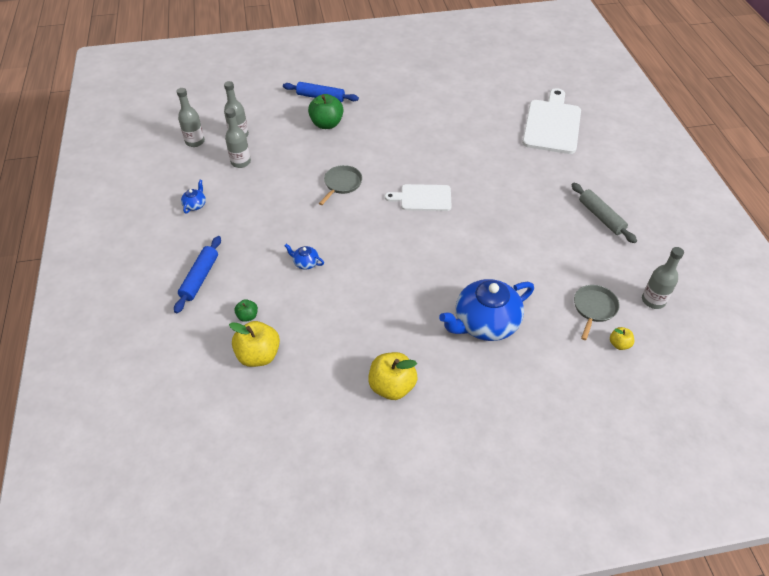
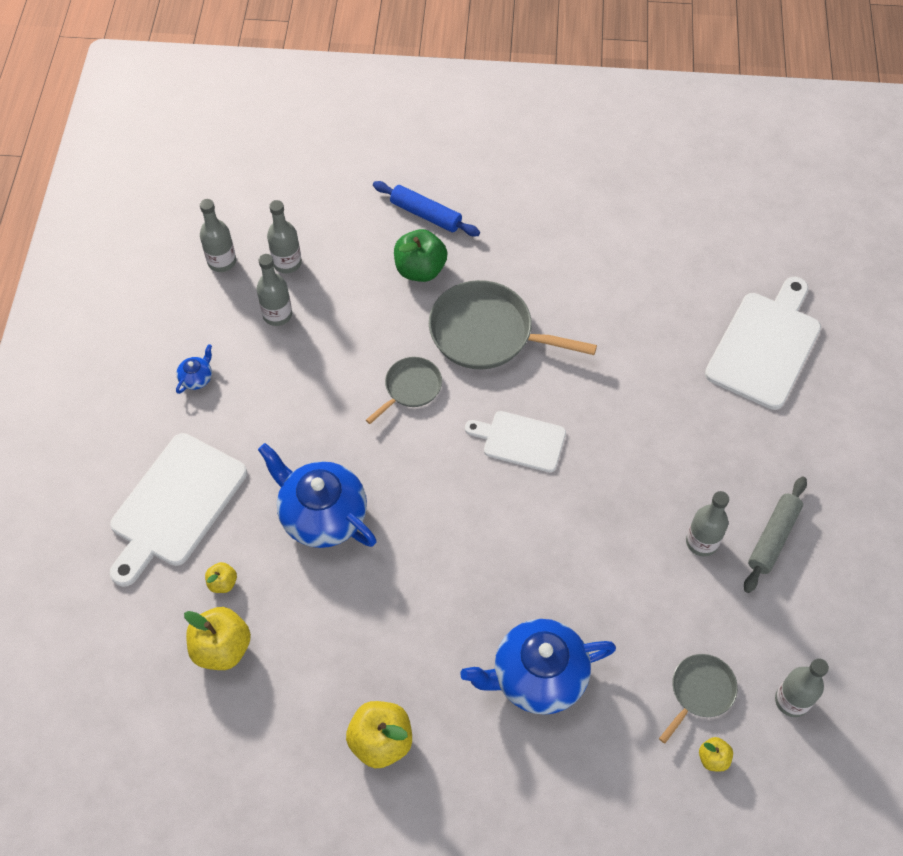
camera: 15 degrees right, 10 degrees up
(200, 278) = (175, 505): blue rolling pin -> white cutting board
(247, 316) = (223, 583): green apple -> yellow apple
(305, 263) = (322, 515): blue teapot -> blue teapot, size x2.38
(381, 148) = (487, 333): none -> grey pan
(558, 228) = (701, 542): none -> grey bottle
(601, 217) = (773, 538): grey rolling pin -> grey rolling pin turned 45 degrees clockwise

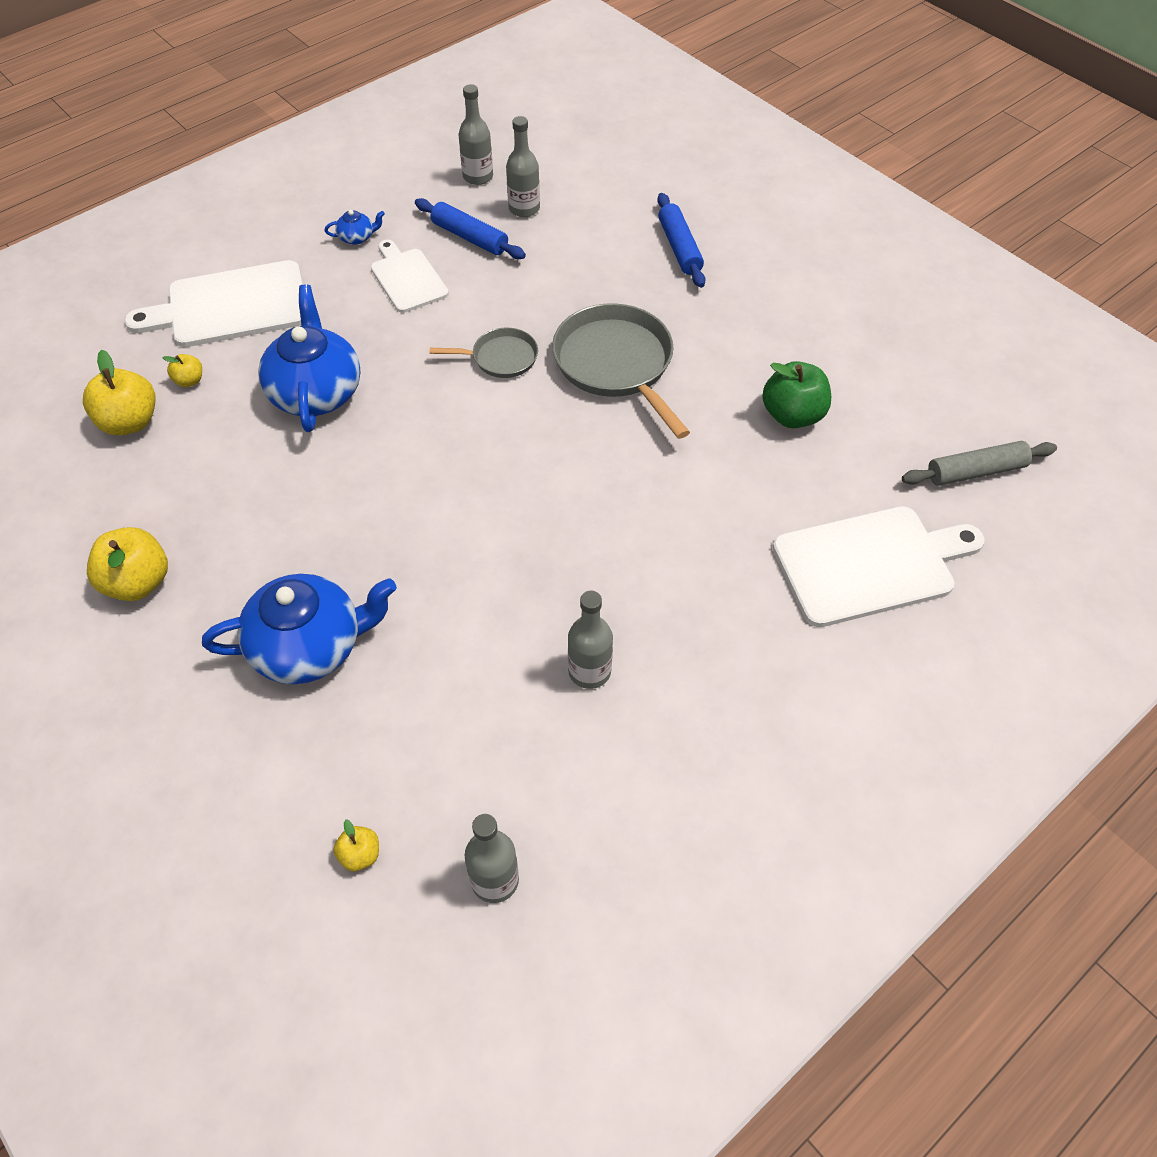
camera: 45 degrees right, 5 degrees down
(277, 315) = (470, 237): grey bottle -> blue rolling pin
(420, 269) = (622, 282): green apple -> green apple (792, 415)
(520, 441) = (537, 462): white cutting board -> white cutting board (407, 278)
(537, 676) = (310, 646): blue teapot -> blue teapot turned 135 degrees clockwise
(700, 691) = (423, 789): grey pan -> none
(773, 538) = (663, 727): grey rolling pin -> grey rolling pin (975, 471)

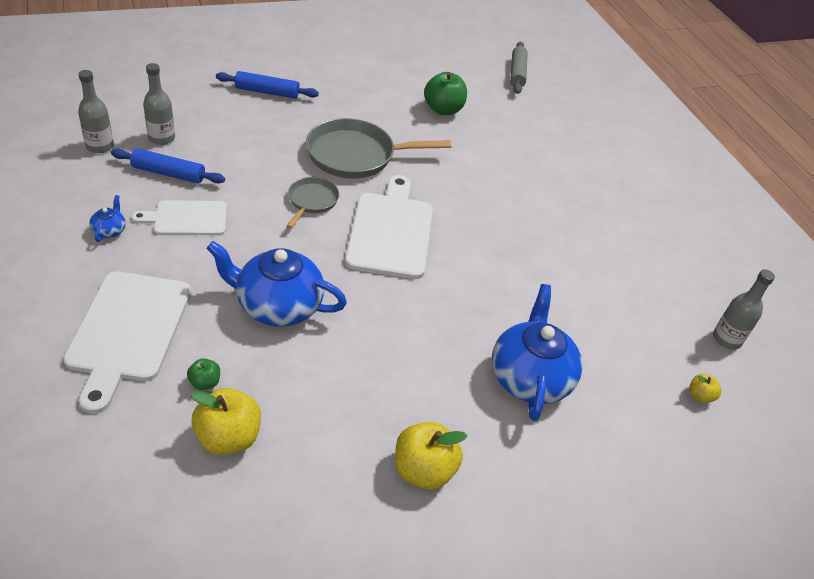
camera: 75 degrees left, 10 degrees down
(189, 381) = (205, 382): yellow apple -> green apple
(470, 237) = (168, 173): blue rolling pin -> blue rolling pin turned 45 degrees clockwise
(589, 671) = (596, 253): grey bottle -> none
(870, 564) = (562, 128): white cutting board -> white cutting board (391, 231)

